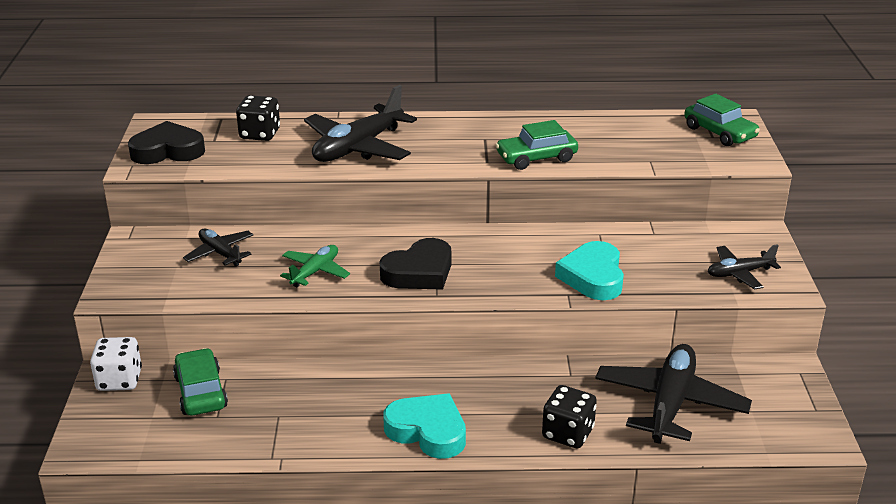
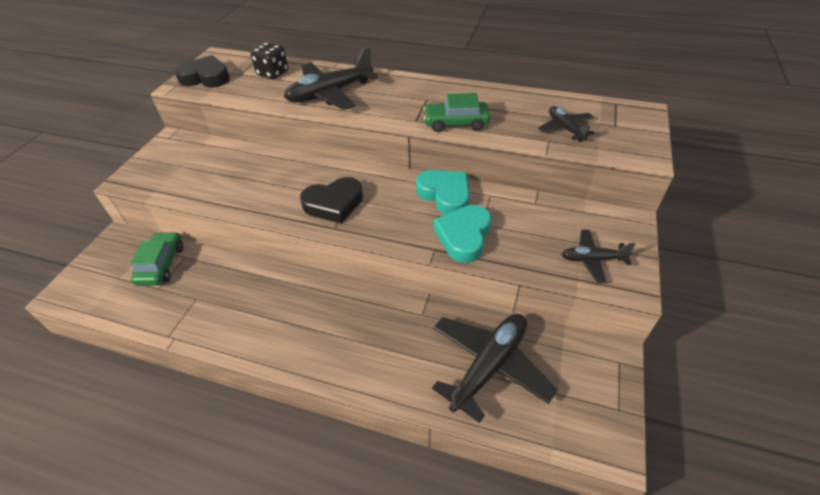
camera: 20 degrees right, 15 degrees up
(119, 380) = (121, 242): white dice -> none
(220, 253) = (213, 160): black plane -> black plane (565, 128)
(315, 272) = (263, 188): green plane -> none
(427, 431) = (287, 341): turquoise heart -> turquoise heart (445, 195)
(568, 433) = (390, 374): black dice -> none
(719, 132) = (623, 122): green car -> none

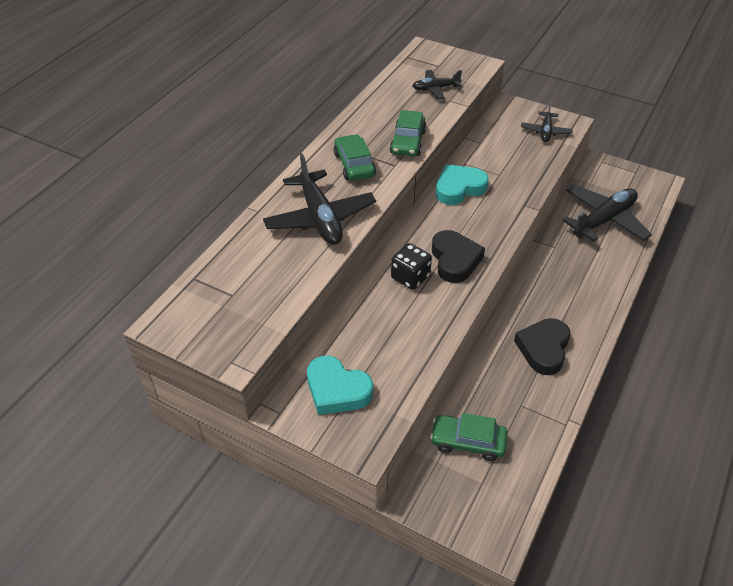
camera: 80 degrees left, 0 degrees up
(206, 77) = (225, 330): black heart -> black heart (543, 349)
(273, 73) = (247, 264): black dice -> black dice (410, 277)
(407, 99) = (354, 165): none -> green car
(464, 236) = (512, 187): turquoise heart -> turquoise heart (337, 390)
(489, 366) = (604, 220): black plane -> black plane turned 90 degrees clockwise

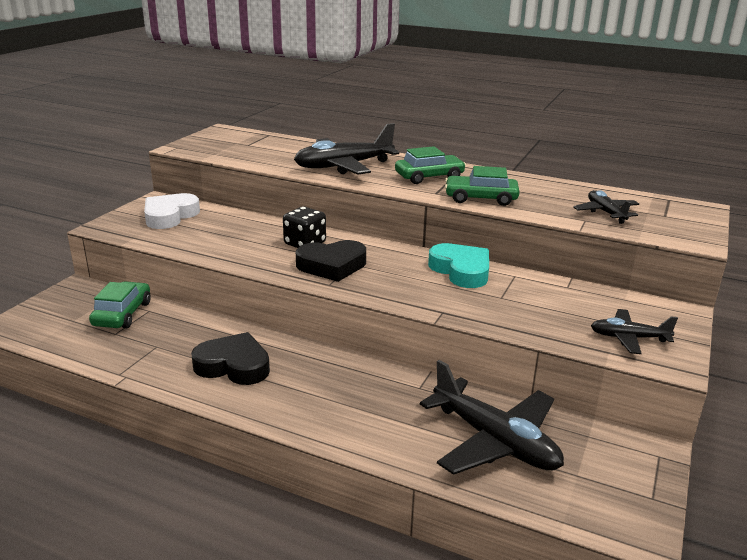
camera: 85 degrees right, 20 degrees down
(337, 390) = (170, 216): turquoise heart -> white heart

